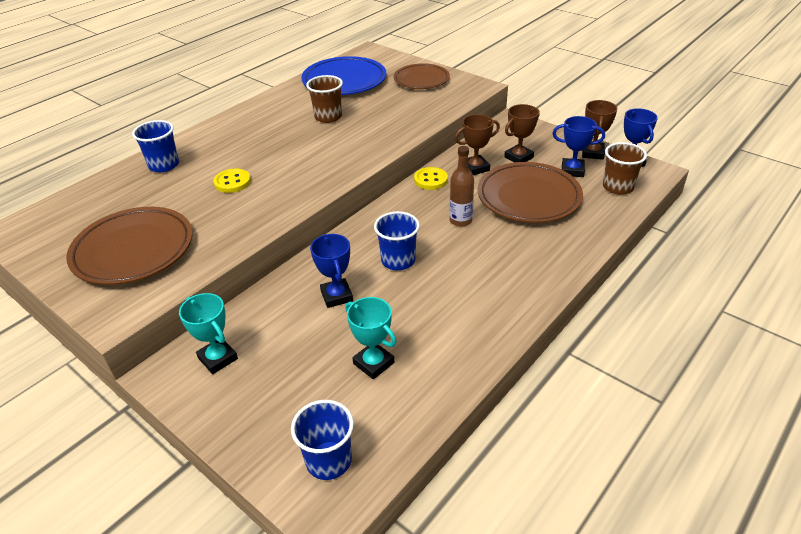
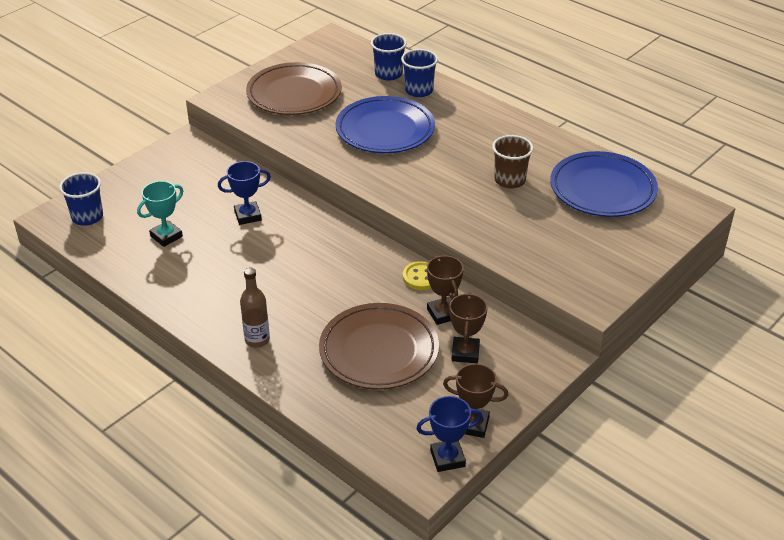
camera: 90 degrees right, 0 degrees up
(218, 358) = (194, 162): turquoise trophy -> none
(232, 182) = (385, 130): yellow button -> blue plate
(398, 260) = (287, 251): blue cup -> blue cup (388, 74)
(421, 80) = (610, 252): brown plate -> none
(460, 221) = (342, 295): brown bottle -> brown bottle (257, 340)
(518, 157) = (465, 353): brown trophy -> brown trophy turned 45 degrees clockwise
(572, 170) = (432, 398): blue trophy -> none
(618, 187) = (391, 433): brown cup -> none

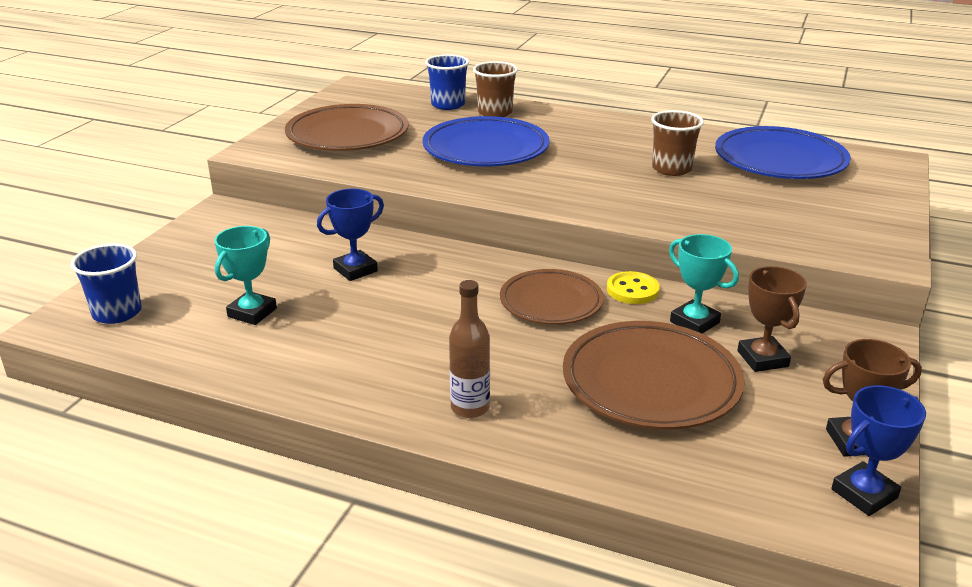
camera: 20 degrees left, 10 degrees down
(359, 274) = (551, 302): none -> brown plate
(419, 90) = (495, 113): blue cup -> brown cup
(443, 313) = (694, 322): brown trophy -> turquoise trophy

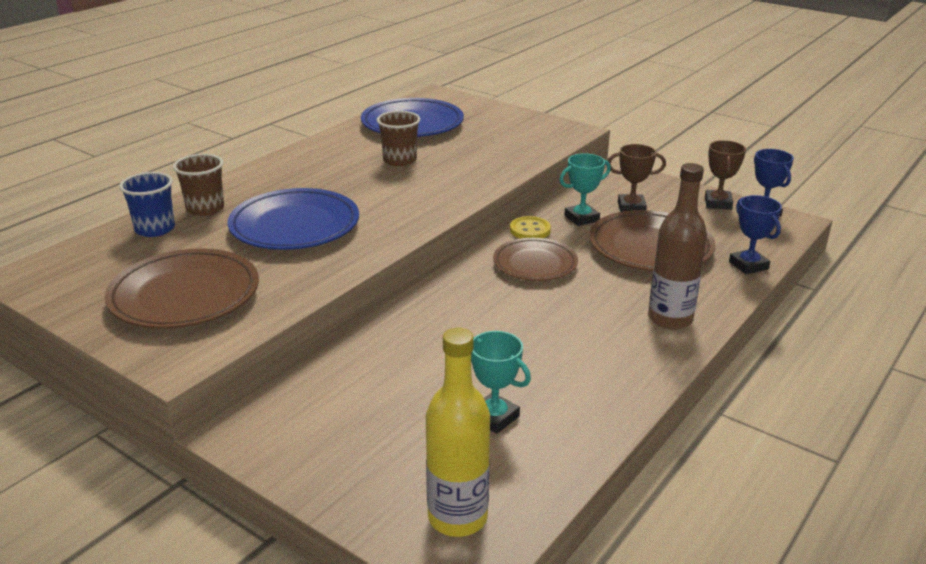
camera: 75 degrees left, 0 degrees up
(117, 313) = (457, 517): blue cup -> yellow bottle
(355, 270) = (437, 349): blue trophy -> blue trophy (748, 265)
(470, 407) = (670, 319): brown bottle -> brown bottle, size x1.51

